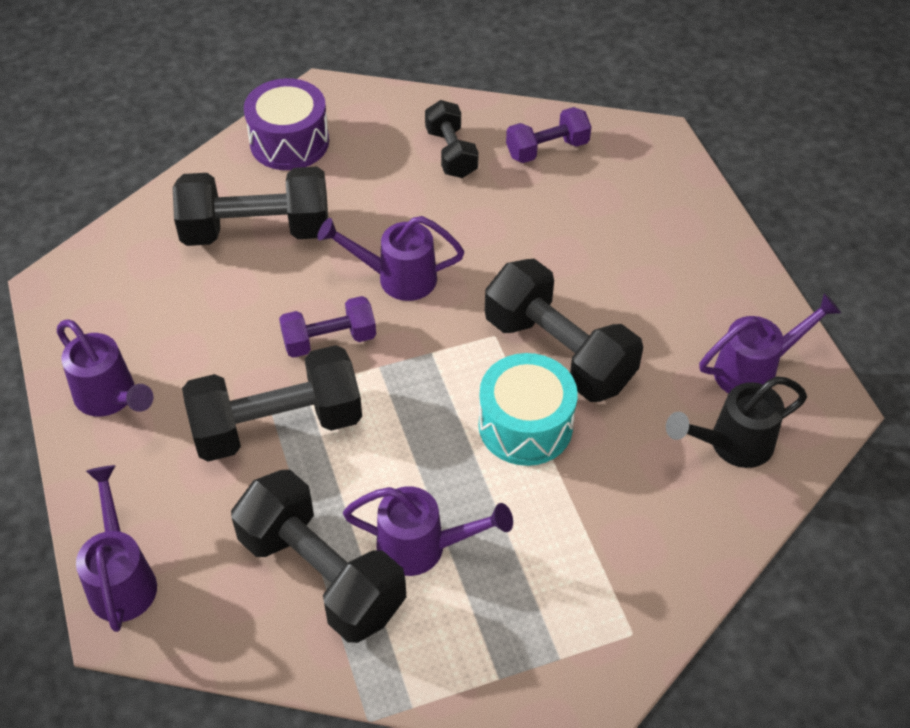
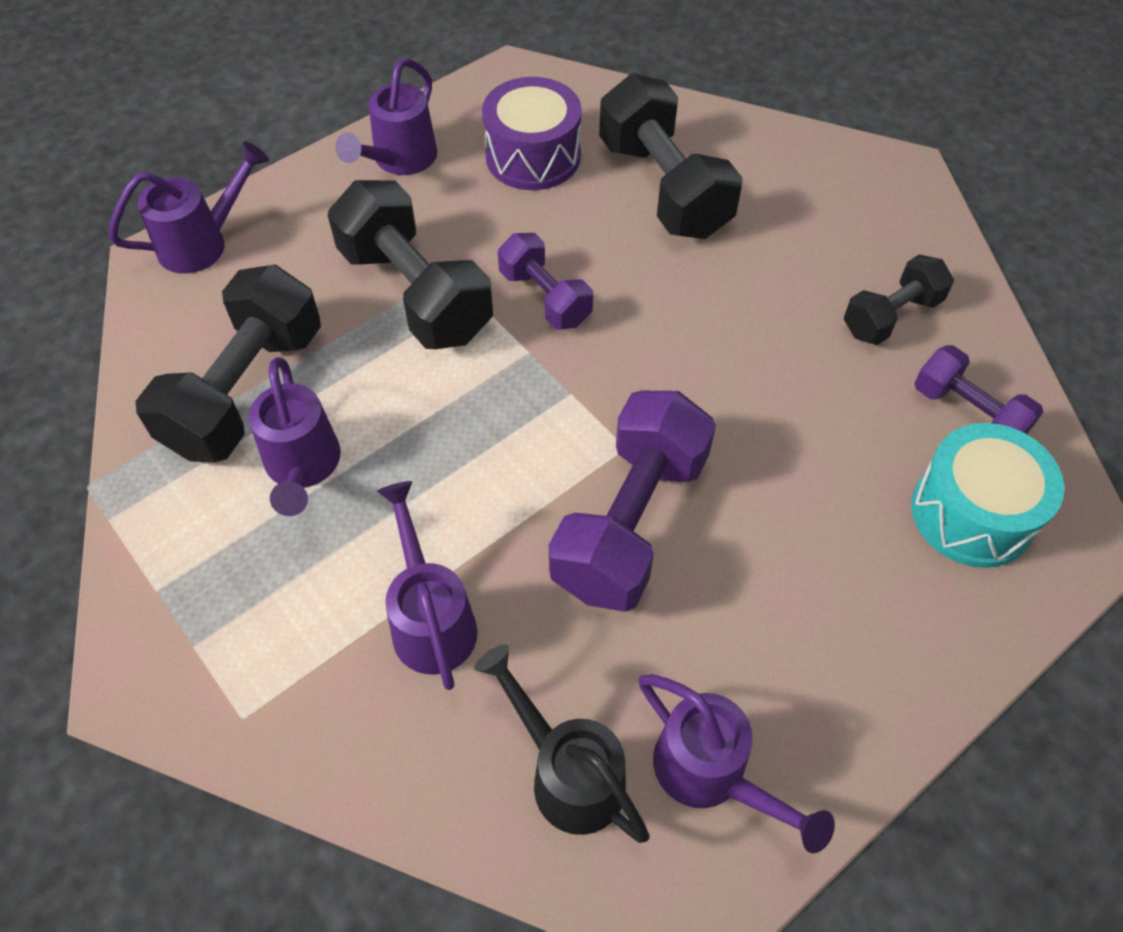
camera: 70 degrees right, 5 degrees up
(289, 142) = (808, 169): purple drum -> purple drum (533, 156)
(396, 278) = (663, 327): purple watering can -> purple watering can (431, 618)
(525, 425) = (503, 518): turquoise drum -> turquoise drum (972, 513)
(558, 352) = (630, 522): black dumbbell -> purple dumbbell

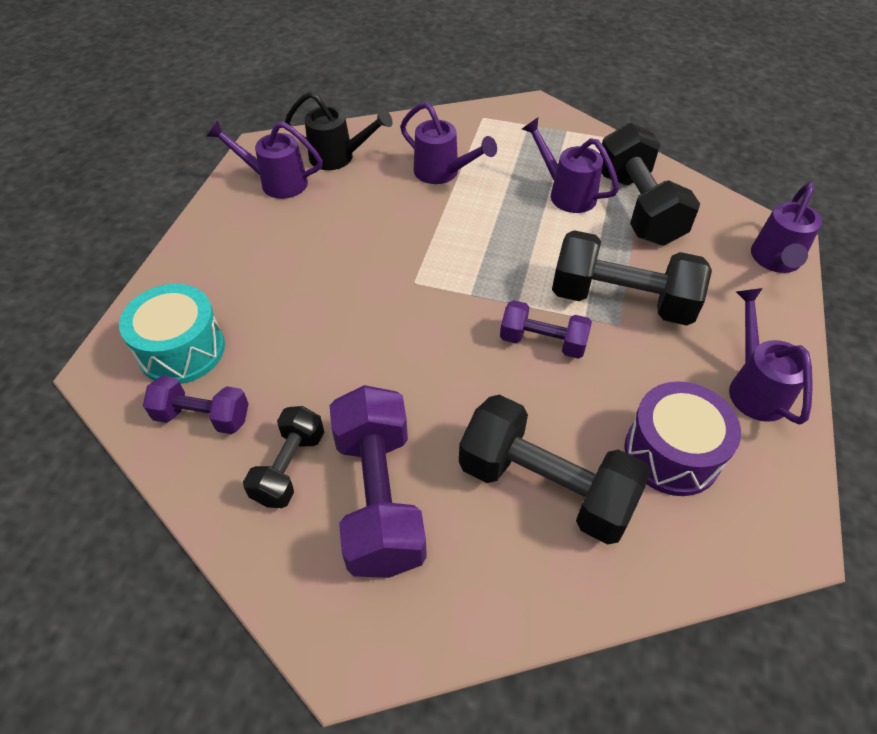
camera: 145 degrees right, 5 degrees down
(630, 522) = (382, 250): purple dumbbell -> purple dumbbell (379, 498)

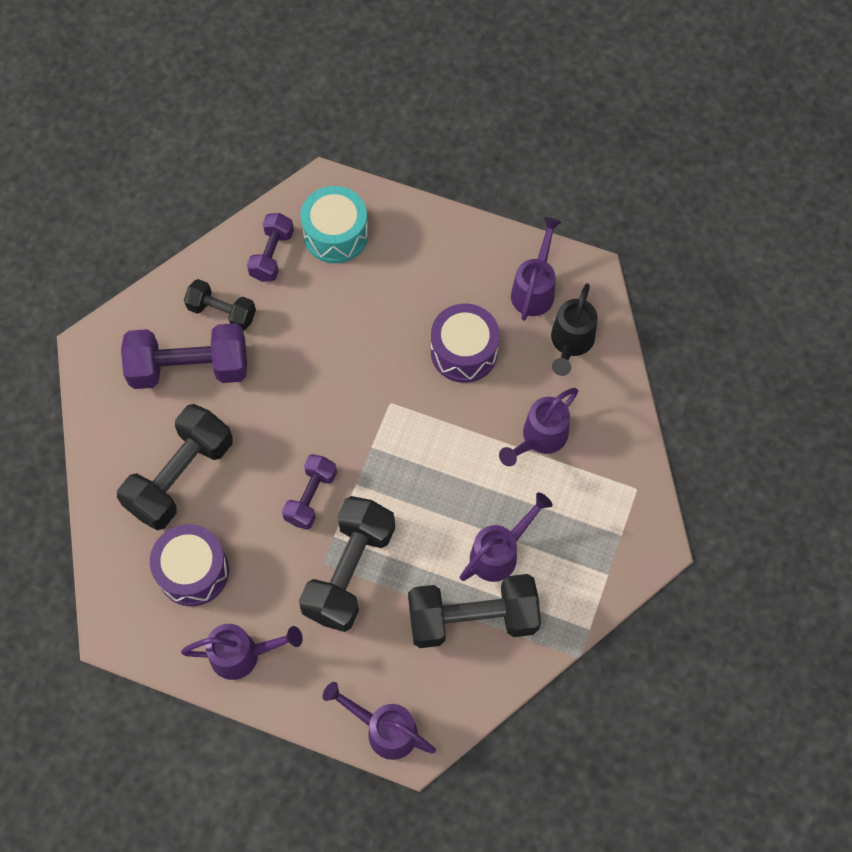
camera: 95 degrees right, 15 degrees up
(349, 228) = (464, 352): none -> purple drum

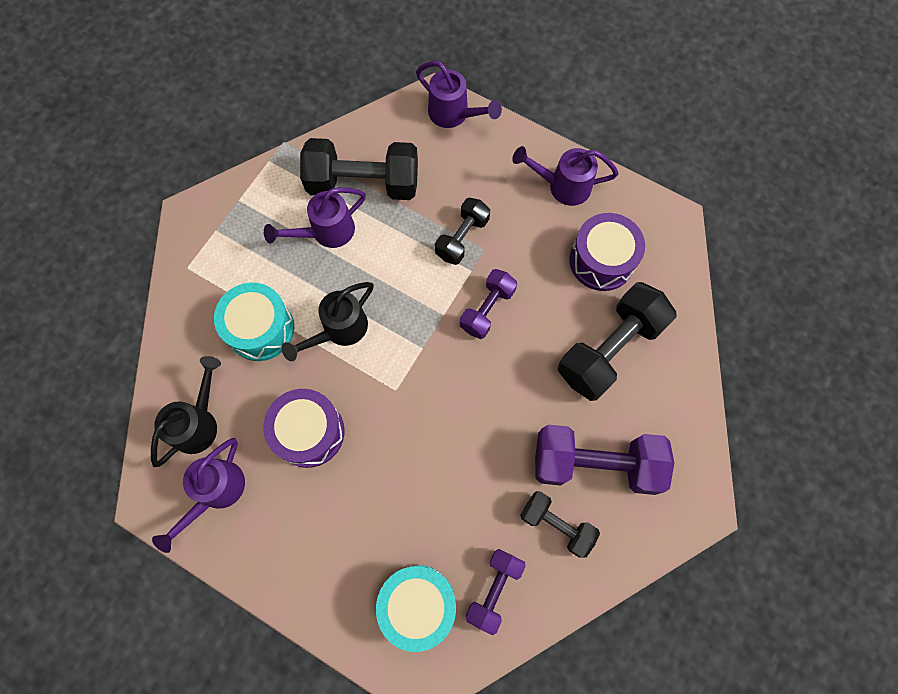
camera: 170 degrees left, 5 degrees up
(349, 571) = (462, 238): black dumbbell -> black dumbbell, size x0.58
(459, 450) = (339, 330): none -> black watering can
(539, 439) = (261, 329): purple watering can -> turquoise drum

